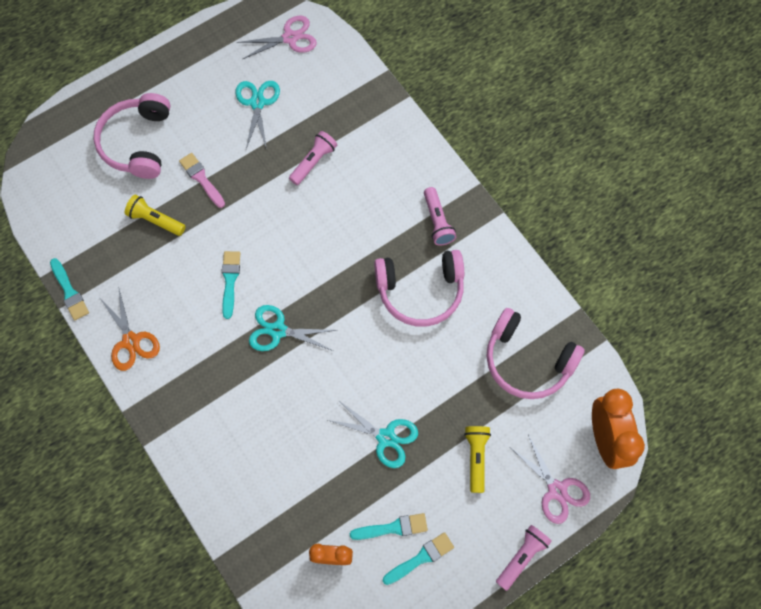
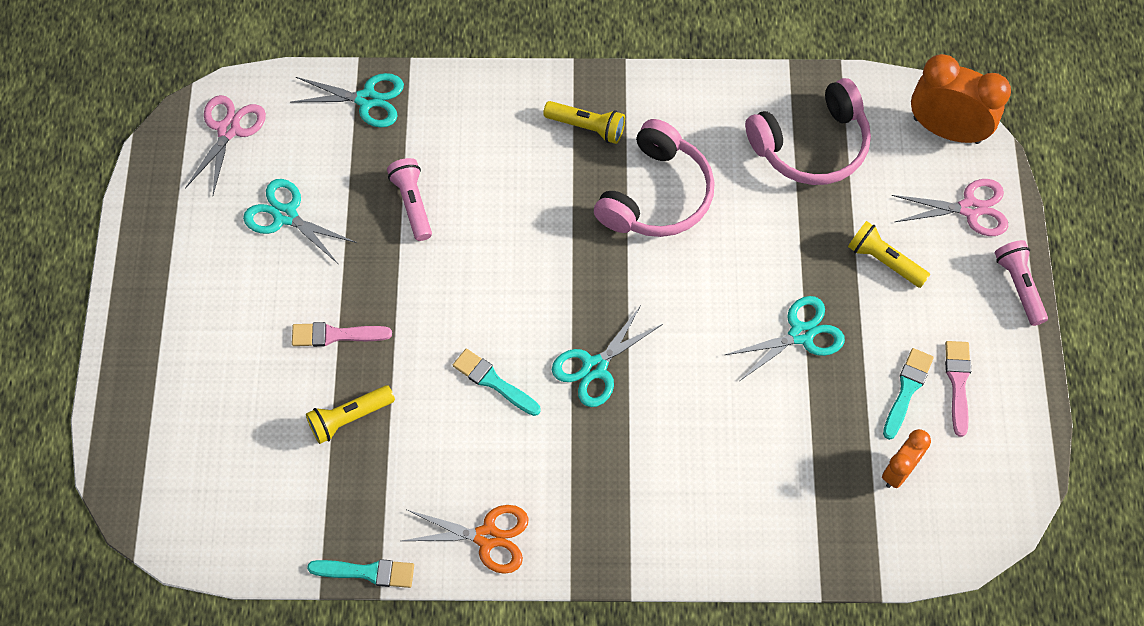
camera: 55 degrees left, 5 degrees down
(137, 142) = (226, 378): pink headphones -> none
(363, 92) = (367, 99): none -> turquoise scissors
(421, 558) = (958, 383): turquoise brush -> pink brush
(437, 221) = (587, 127): pink flashlight -> yellow flashlight

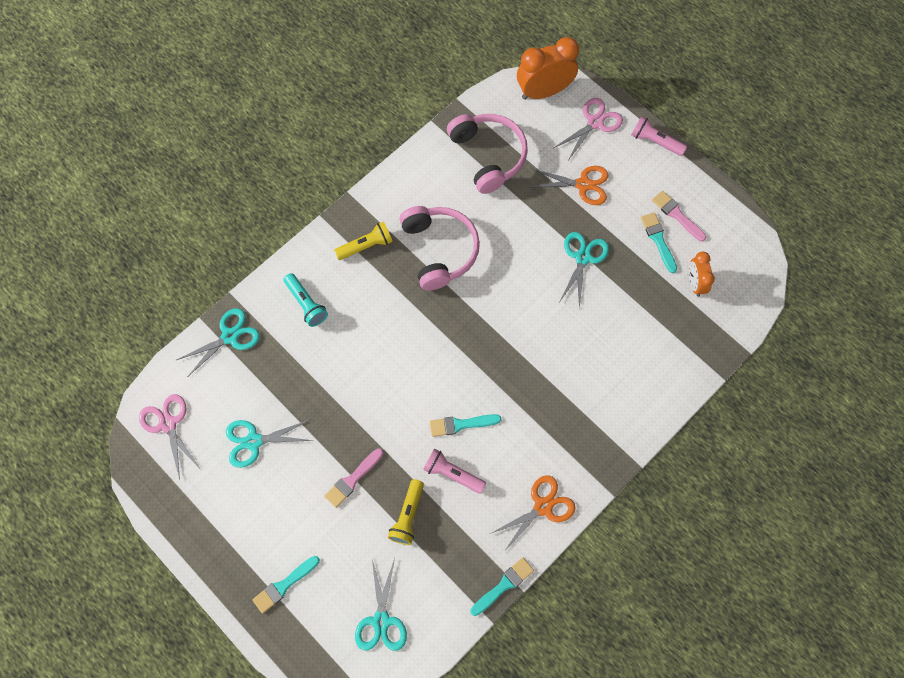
camera: 45 degrees left, 5 degrees up
(172, 371) = (284, 585): none -> turquoise brush
(412, 204) = (317, 370): pink flashlight -> pink flashlight (452, 474)
(469, 132) = (306, 304): none -> turquoise flashlight
(595, 367) = (503, 368): turquoise scissors -> turquoise scissors (381, 621)
(811, 145) = (488, 156): pink headphones -> pink headphones turned 45 degrees counterclockwise
(884, 261) = (583, 184): yellow flashlight -> orange scissors

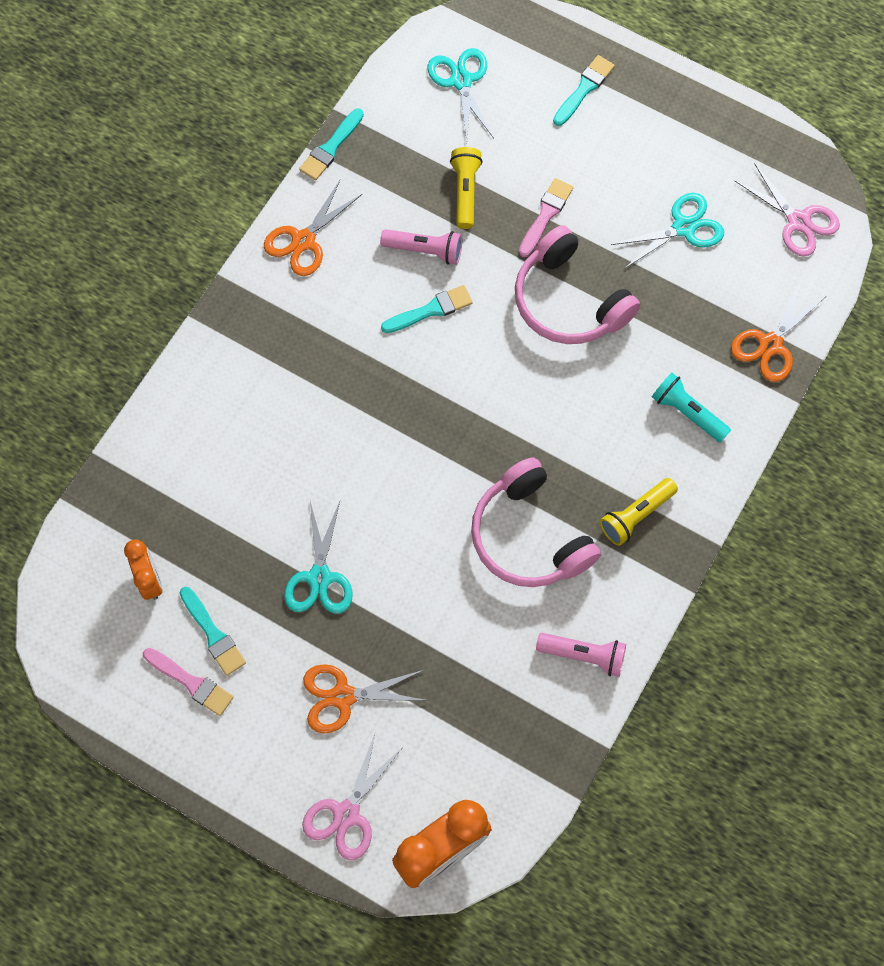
camera: 165 degrees right, 0 degrees up
(230, 336) = (770, 344): turquoise scissors -> orange scissors
(488, 156) = (500, 708): pink headphones -> pink headphones (569, 301)
(655, 142) = (243, 804): pink flashlight -> pink flashlight (583, 655)

